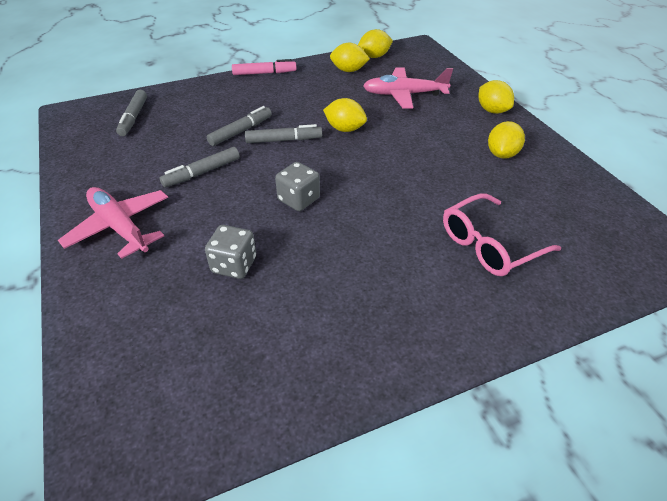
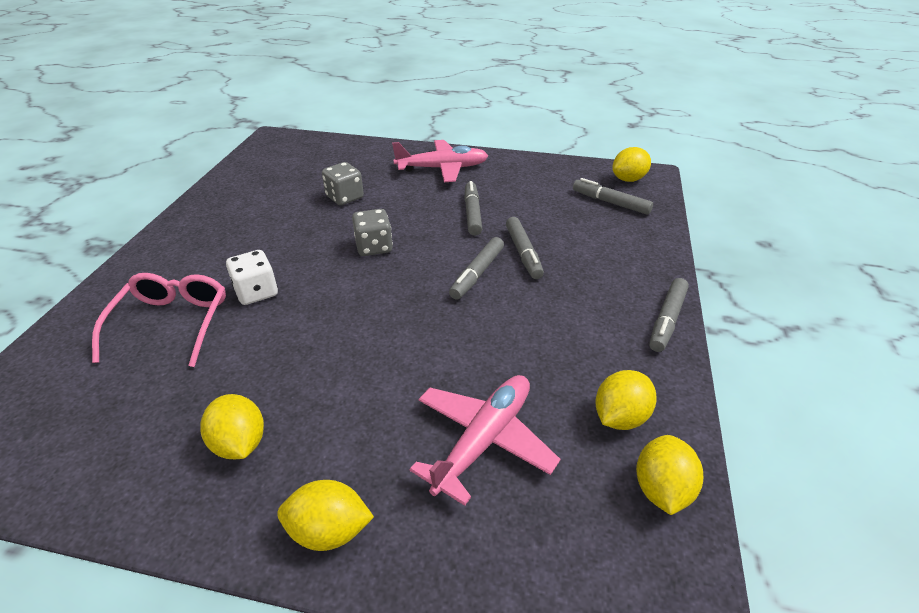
camera: 125 degrees right, 5 degrees down
(264, 73) = (667, 320): pink marker -> grey marker
(345, 129) = (453, 327): yellow lemon -> yellow lemon (628, 179)
(413, 226) = (256, 292): none -> white dice

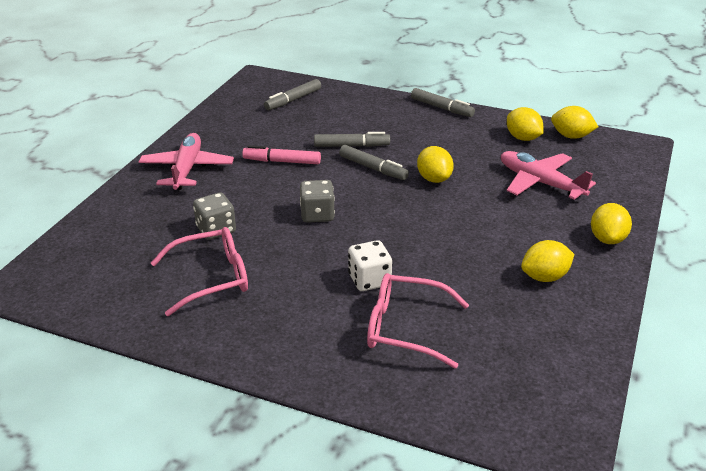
camera: 80 degrees left, 5 degrees down
(272, 206) = (212, 278): none -> pink glasses
(472, 214) = (282, 161): grey marker -> pink marker
(628, 179) = (260, 86): yellow lemon -> yellow lemon (434, 179)

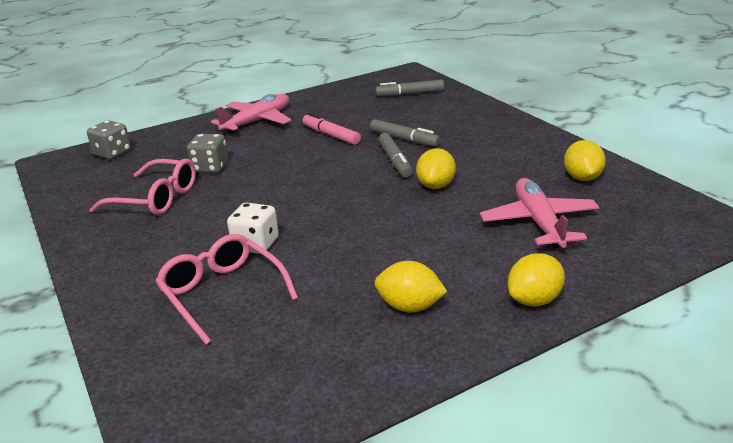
camera: 40 degrees right, 5 degrees down
(317, 215) = (295, 181): grey dice -> grey dice (112, 153)
(441, 108) = (535, 131): grey marker -> none
(571, 136) = (643, 191): yellow lemon -> none

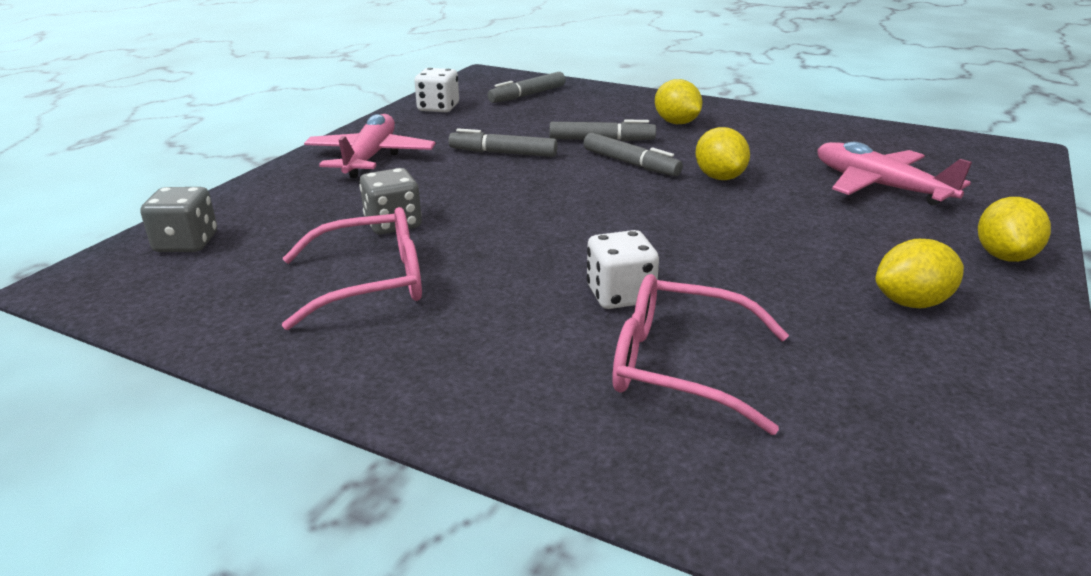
camera: 35 degrees left, 0 degrees up
(331, 135) = (503, 153): pink marker -> grey marker
(341, 93) = (438, 108): none -> white dice
(582, 178) = (844, 138): yellow lemon -> yellow lemon (676, 123)

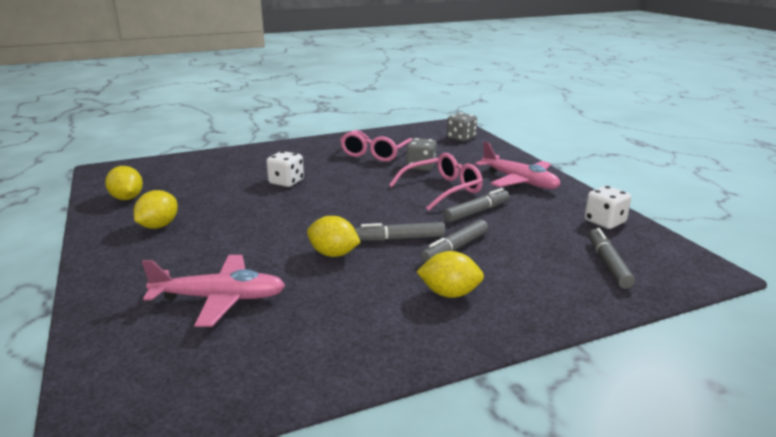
camera: 130 degrees right, 5 degrees down
(679, 366) = (235, 174): pink glasses -> pink glasses (442, 190)
(1004, 256) = (111, 273): yellow lemon -> yellow lemon (127, 198)

